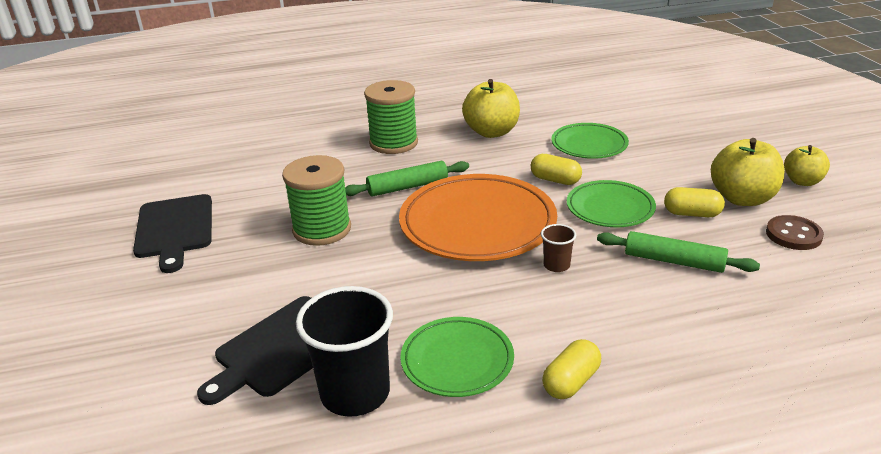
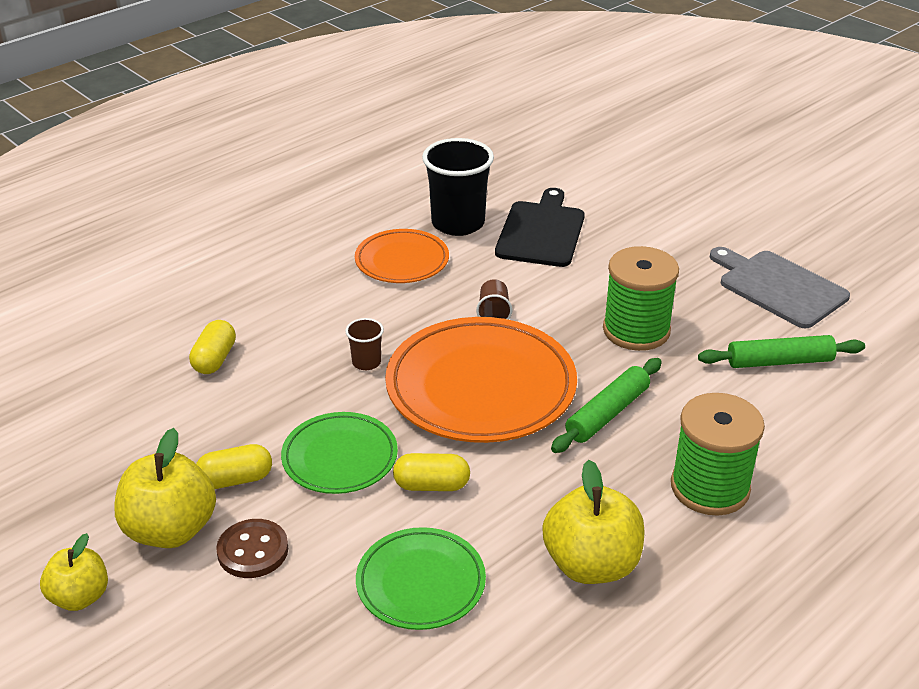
camera: 150 degrees right, 5 degrees up
(174, 229) = (778, 287): black cutting board -> grey cutting board
(416, 275) = (493, 313): none -> brown cup
(457, 360) = (402, 261): green plate -> orange plate
(571, 382) = (307, 271): yellow capsule -> yellow capsule (215, 359)
(674, 261) = (246, 403): green rolling pin -> green rolling pin (779, 361)
(793, 235) = (109, 482): brown button -> brown button (253, 551)

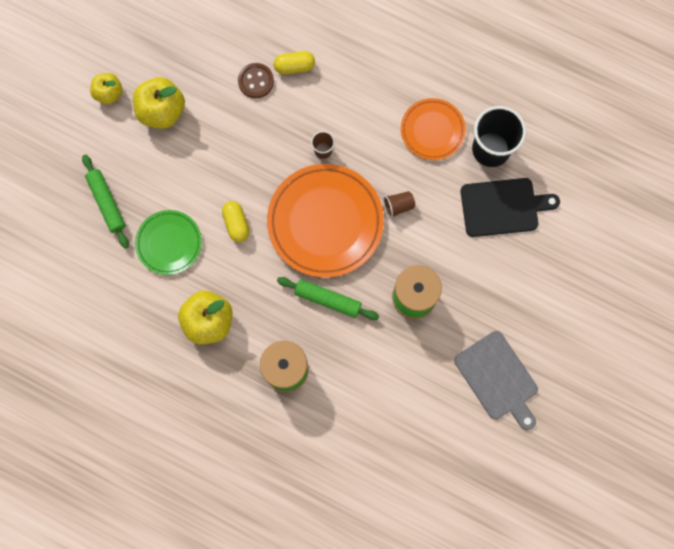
camera: 70 degrees right, 40 degrees up
(235, 479) = (206, 125): yellow capsule -> none
(253, 551) = (162, 156): brown button -> brown button (256, 81)
(340, 457) = (240, 169): green plate -> none
(778, 287) = (498, 378): grey cutting board -> grey cutting board turned 120 degrees clockwise
(779, 361) = (415, 390): green rolling pin -> green rolling pin (107, 203)

